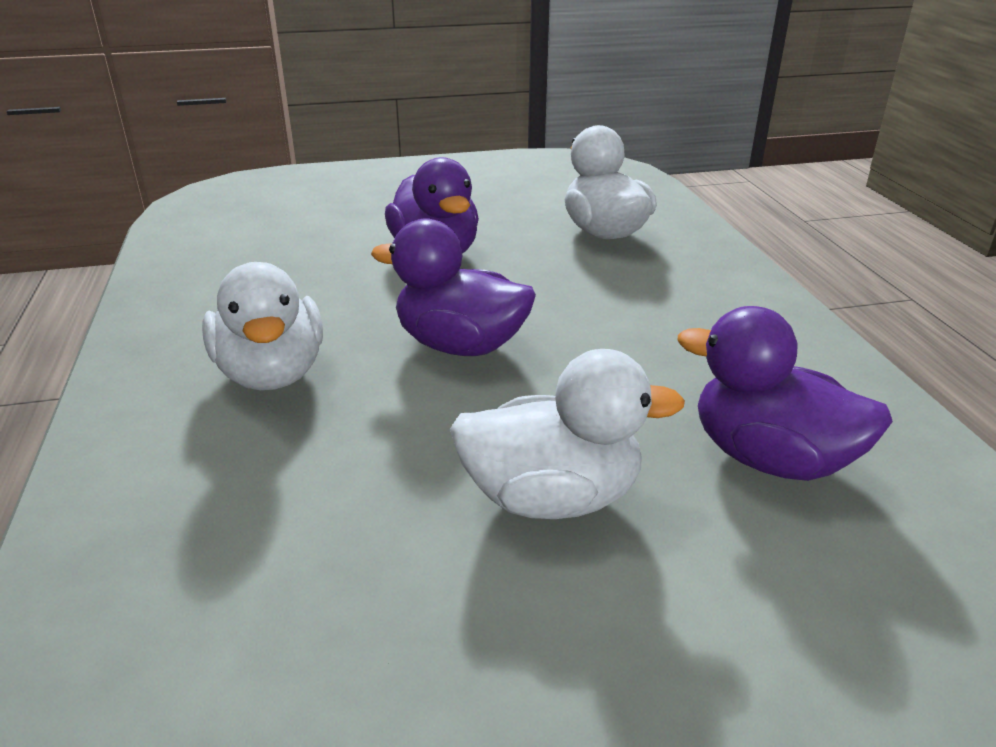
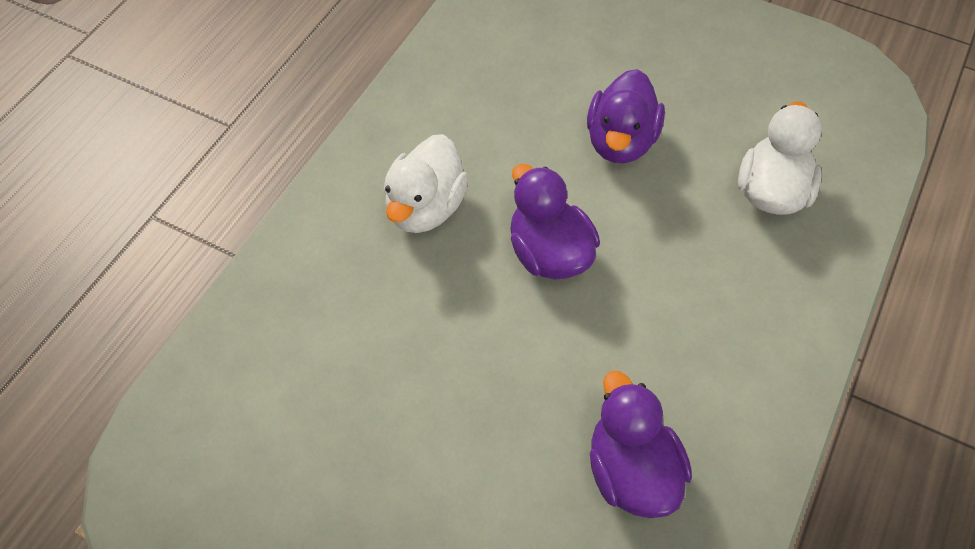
camera: 40 degrees right, 25 degrees up
(552, 497) = (487, 407): white duck -> none

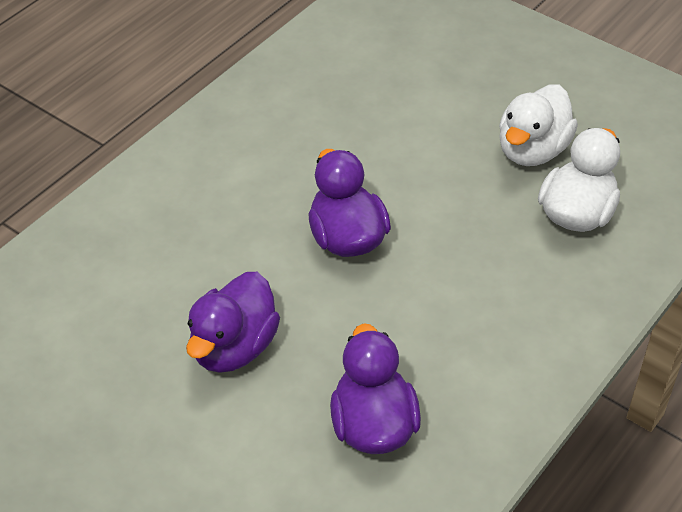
camera: 10 degrees right, 10 degrees down
(425, 208) = (241, 186): white duck -> white duck (532, 151)
(620, 142) = (442, 153): purple duck -> purple duck (233, 348)

